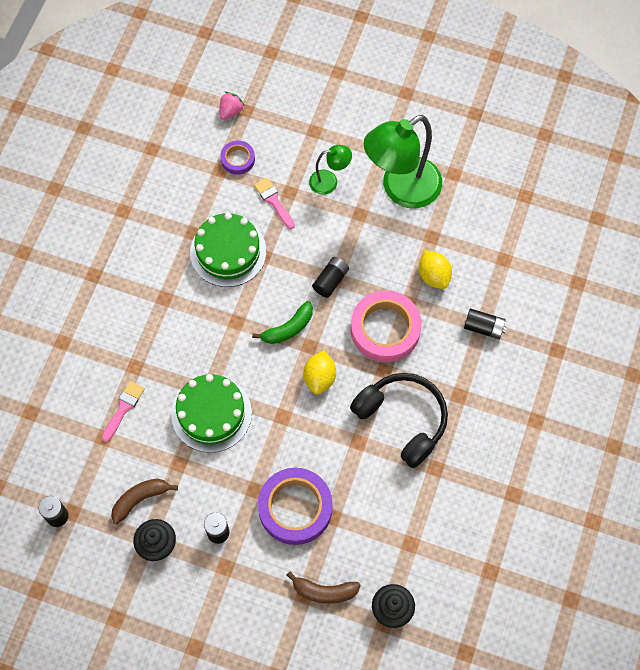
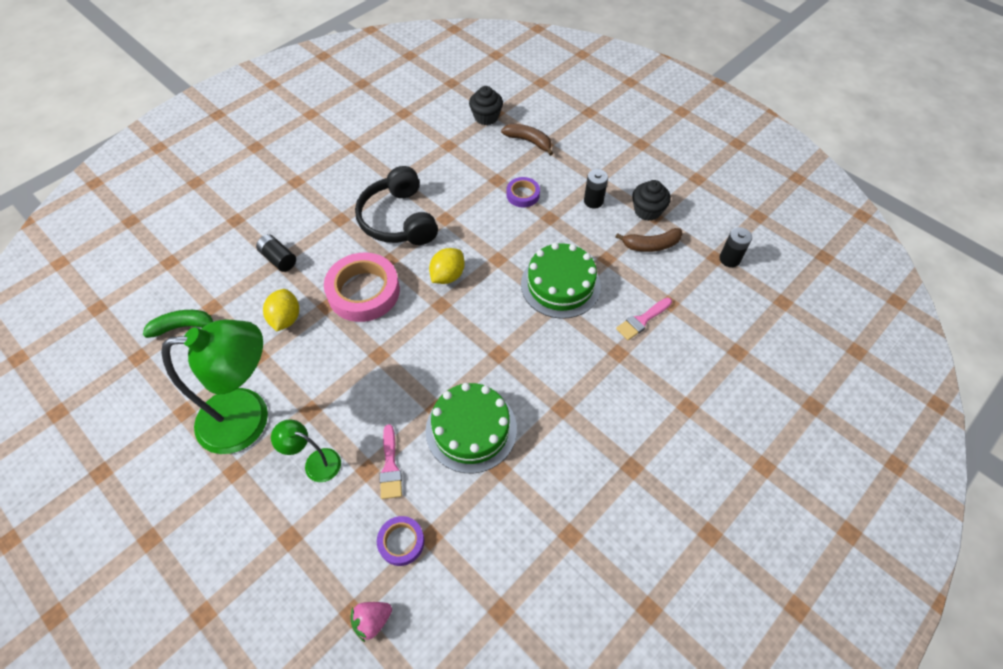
camera: 155 degrees left, 10 degrees down
(288, 328) = (452, 328): green banana -> green banana (183, 326)
(295, 508) = (523, 195): purple tape -> purple tape, size x0.51
(330, 281) = (384, 355): black battery -> none

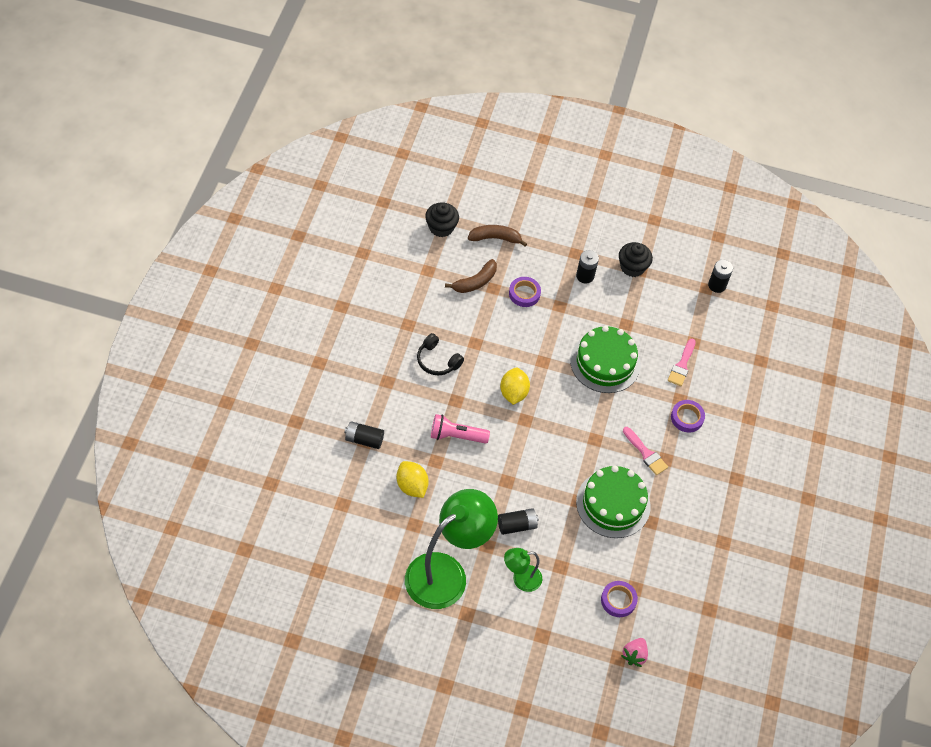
camera: 35 degrees left, 0 degrees up
(183, 326) = (333, 530): green banana -> none
(354, 404) = (517, 525): none -> black battery
(363, 291) = (456, 436): pink tape -> pink flashlight
(390, 467) = (575, 556): pink brush -> pink brush (646, 453)
(398, 219) = (437, 361): black headphones -> black headphones, size x0.55
(614, 375) = (687, 418): none -> purple tape
(651, 245) = (652, 298): brown banana -> brown banana (475, 282)

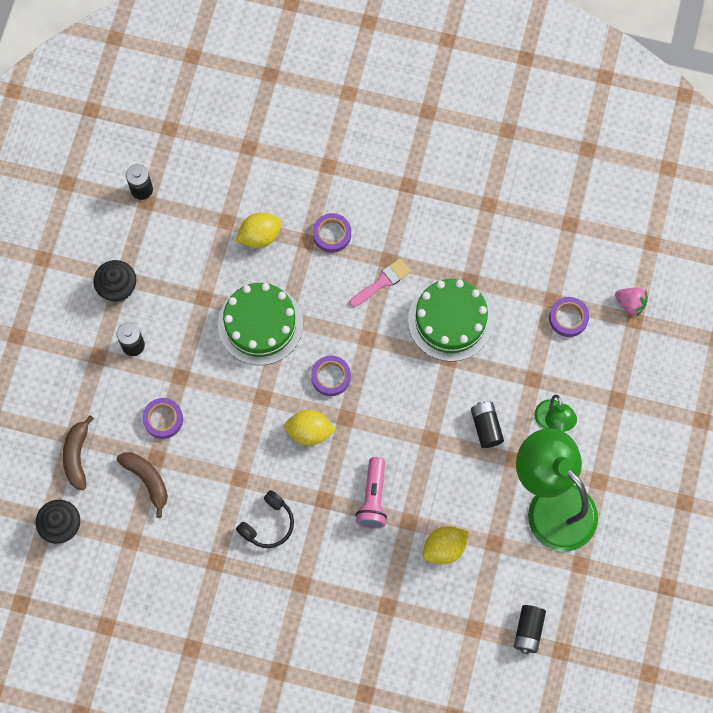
camera: 85 degrees left, 15 degrees up
(364, 439) = (385, 608): black battery -> black battery (528, 631)
(560, 410) = (331, 377): none -> purple tape
(682, 365) = (260, 236): pink brush -> yellow lemon

